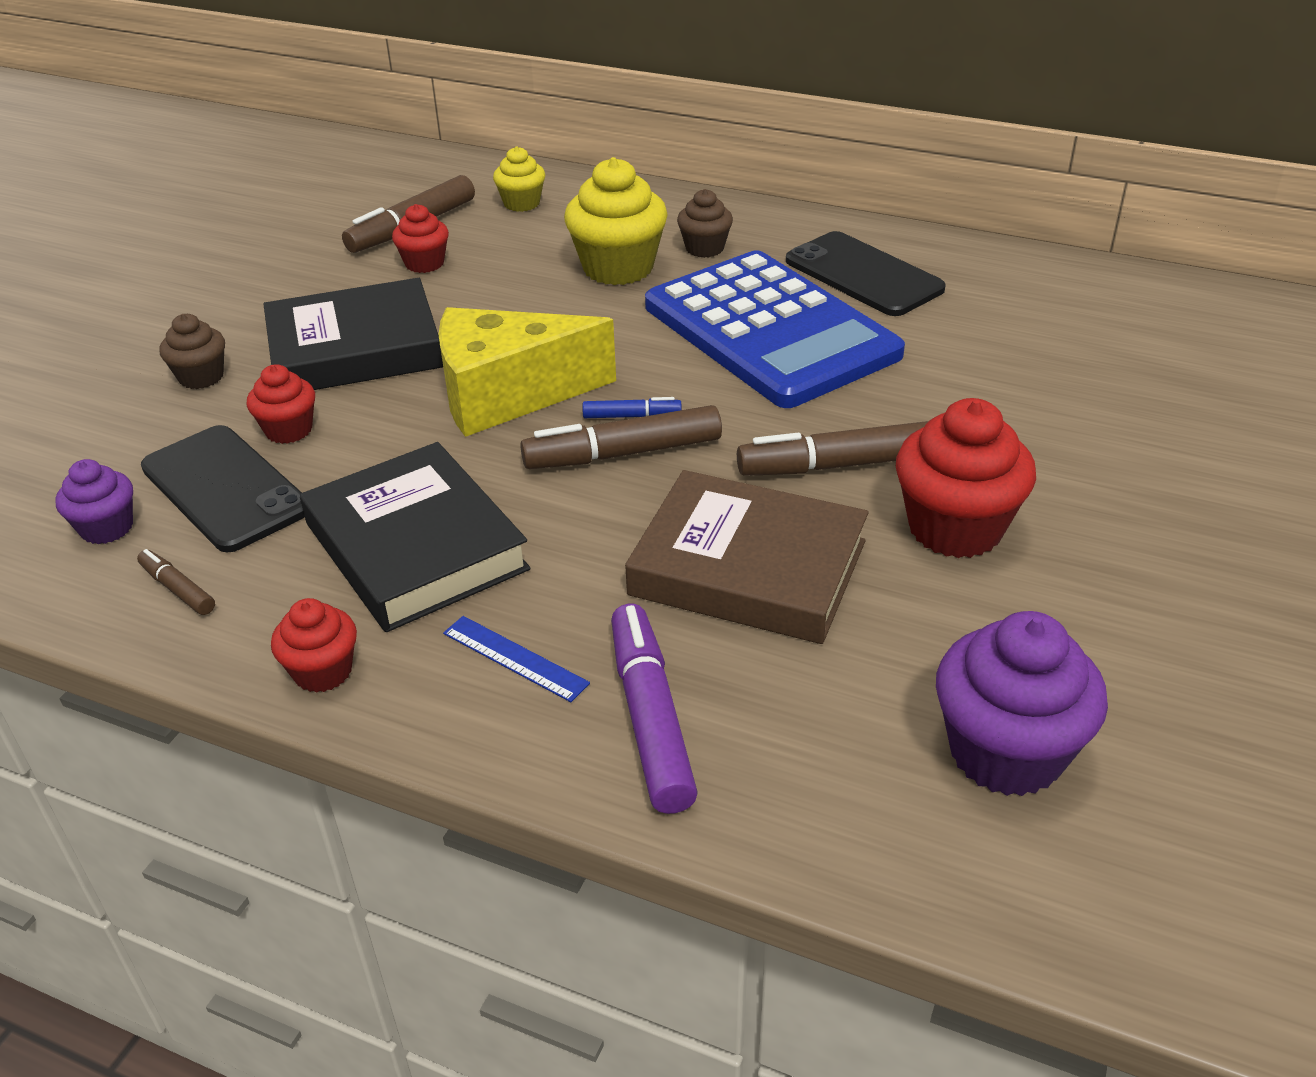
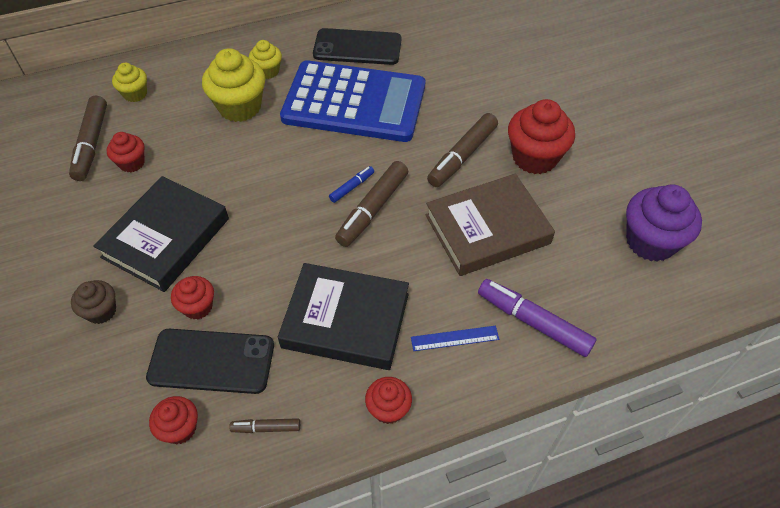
camera: 45 degrees left, 15 degrees up
(107, 528) = (180, 428): purple cupcake -> red cupcake
(507, 395) = (281, 213): yellow cheese -> none
(704, 248) = (267, 71): brown cupcake -> yellow cupcake

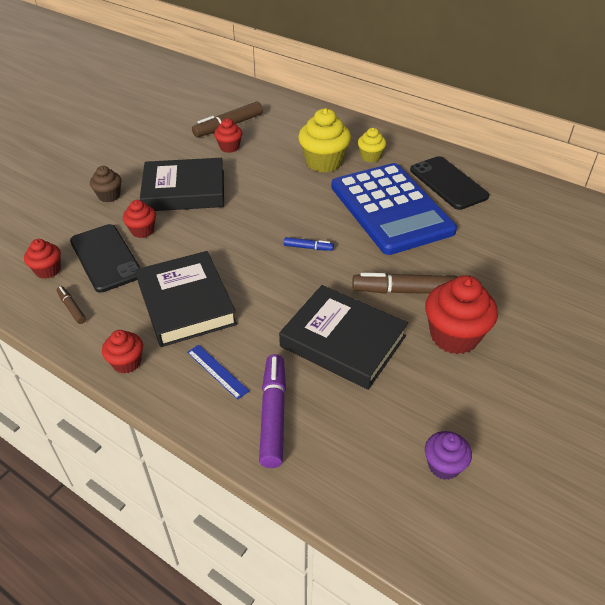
camera: 55 degrees right, 10 degrees down
(135, 94) = (285, 119): yellow cupcake -> none
(373, 209) = (298, 268): brown marker -> none
(487, 229) = (343, 341): brown book -> black book
(650, 241) = (444, 465): purple cupcake -> purple cupcake, size x0.56

